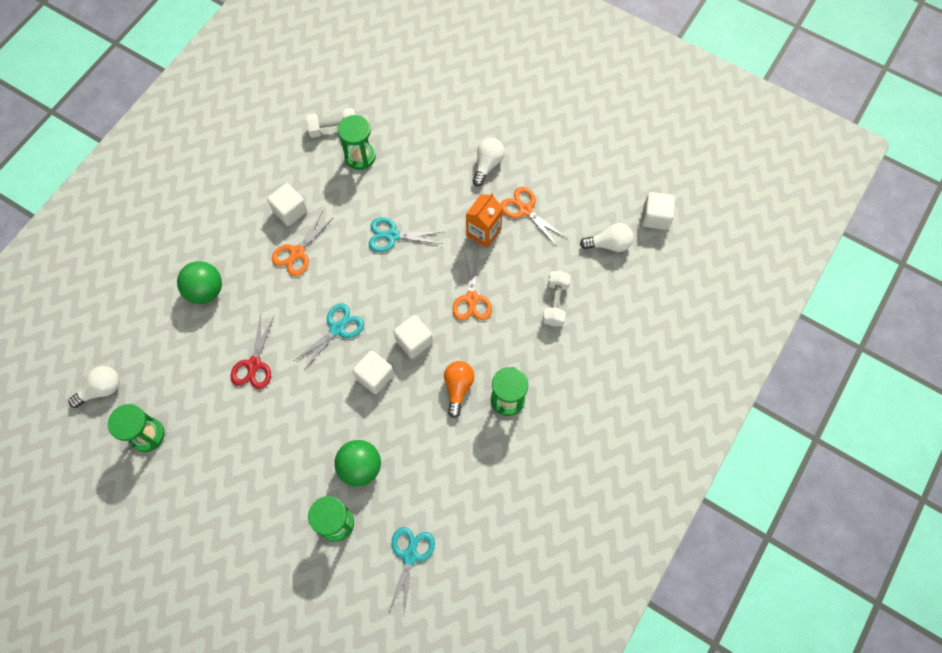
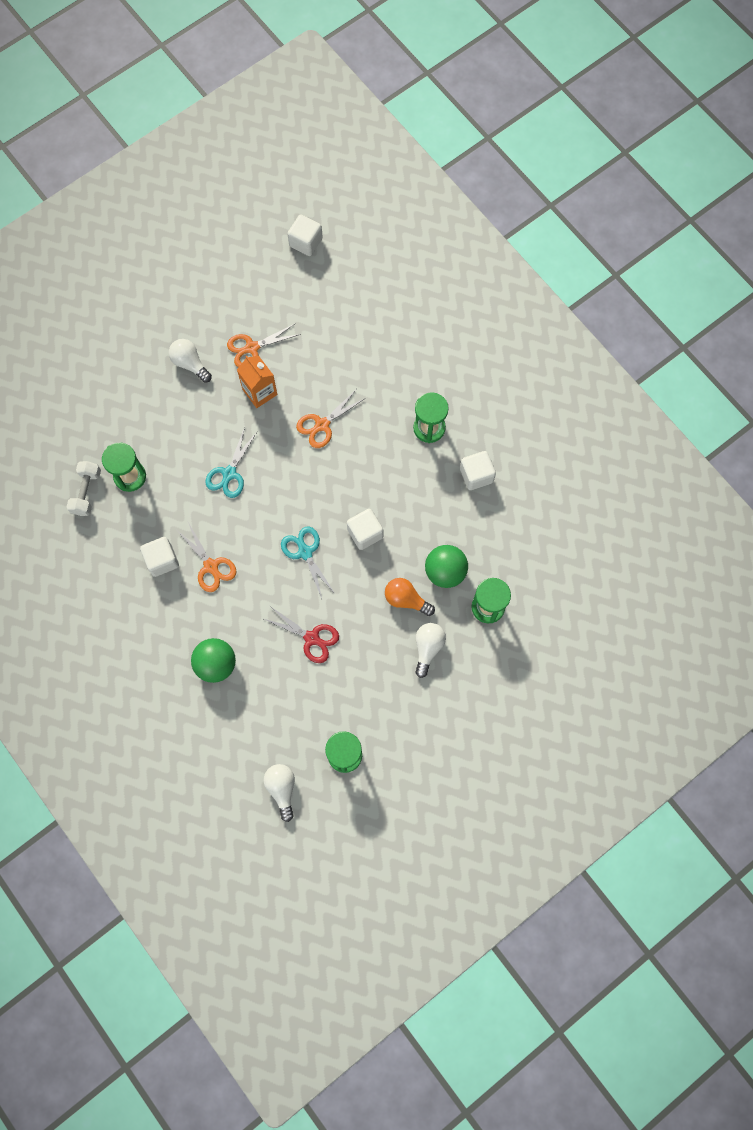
camera: 70 degrees left, 5 degrees up
(410, 556) = (537, 554): turquoise scissors -> none
(414, 341) = (344, 488): white cube -> white cube (476, 475)
(458, 388) = (403, 465): orange light bulb -> orange light bulb (406, 599)
(472, 298) = (322, 425): orange scissors -> orange scissors turned 120 degrees clockwise
(555, 303) = (354, 356): white dumbbell -> none
(609, 244) = (316, 290): white light bulb -> white light bulb (428, 648)

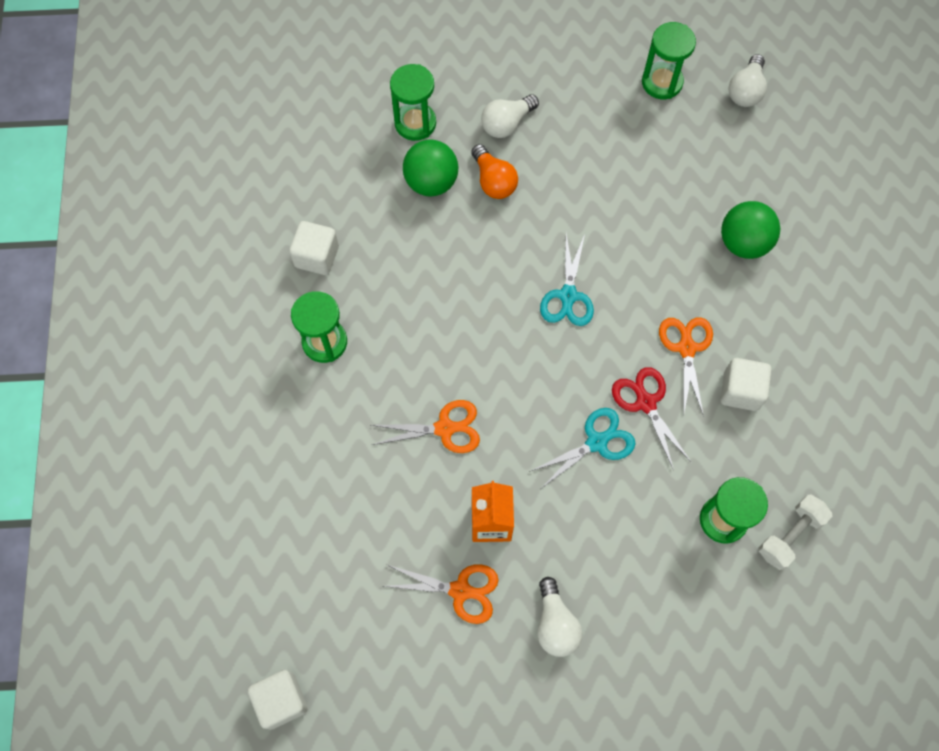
camera: 145 degrees left, 5 degrees down
(311, 638) = (621, 205): red scissors -> red scissors (646, 403)
(365, 533) = (486, 274): white cube -> none

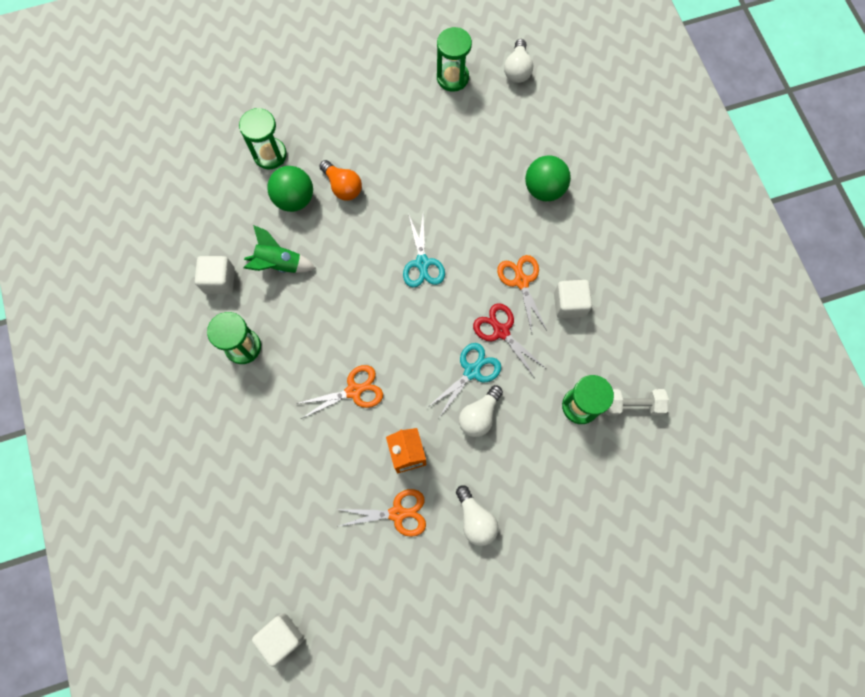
camera: 15 degrees left, 5 degrees up
(393, 255) = (279, 264): none -> green rocket
(507, 124) = (341, 138): white light bulb -> white light bulb (479, 415)
(790, 535) = (631, 405): white dumbbell -> white dumbbell turned 60 degrees clockwise

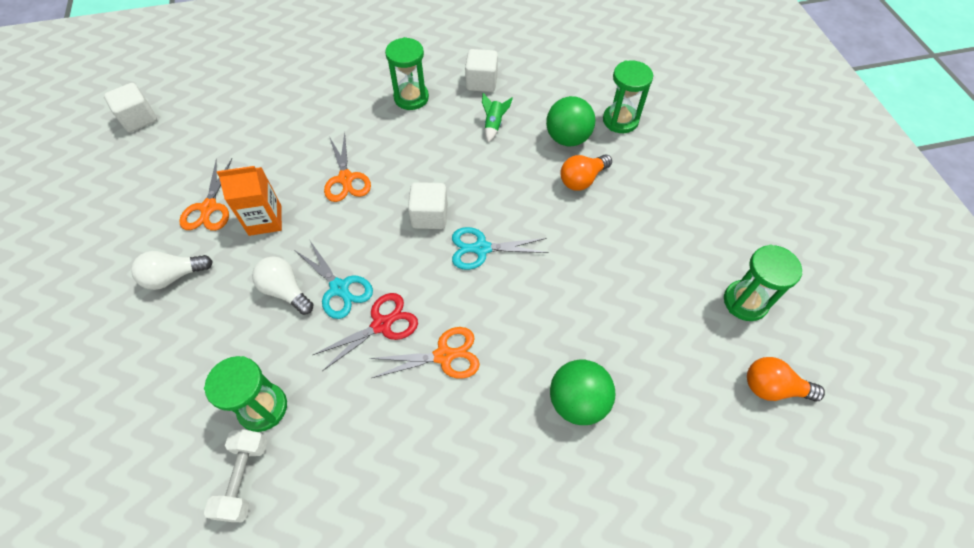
camera: 95 degrees right, 15 degrees down
(279, 264) = (494, 125): green rocket -> green rocket, size x0.65
(517, 70) = (773, 388): white light bulb -> orange light bulb
(569, 304) = (403, 413): white cube -> white cube (430, 216)

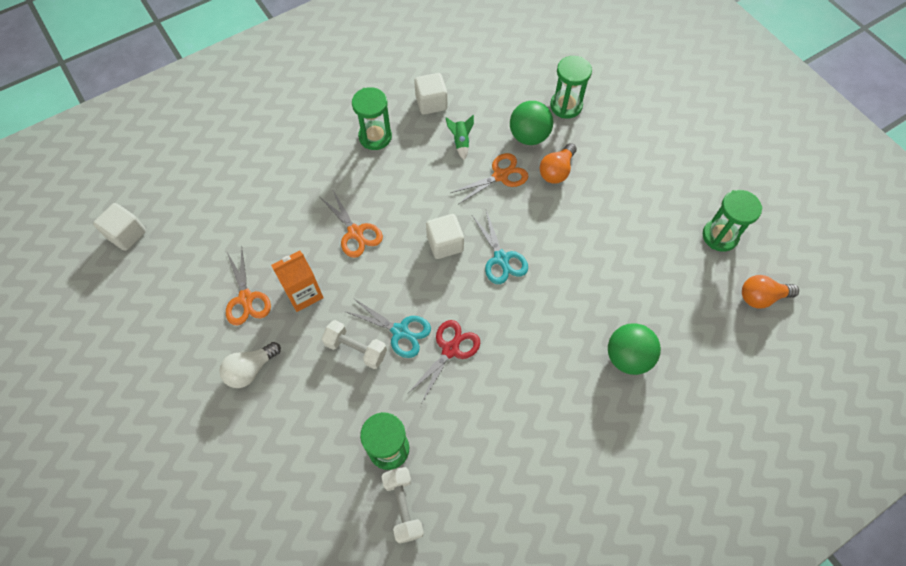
camera: 20 degrees left, 5 degrees up
(286, 291) = (356, 349): white light bulb -> white dumbbell
(444, 356) = (511, 357): orange scissors -> orange scissors (500, 176)
(481, 249) = (501, 258): turquoise scissors -> turquoise scissors turned 90 degrees counterclockwise

